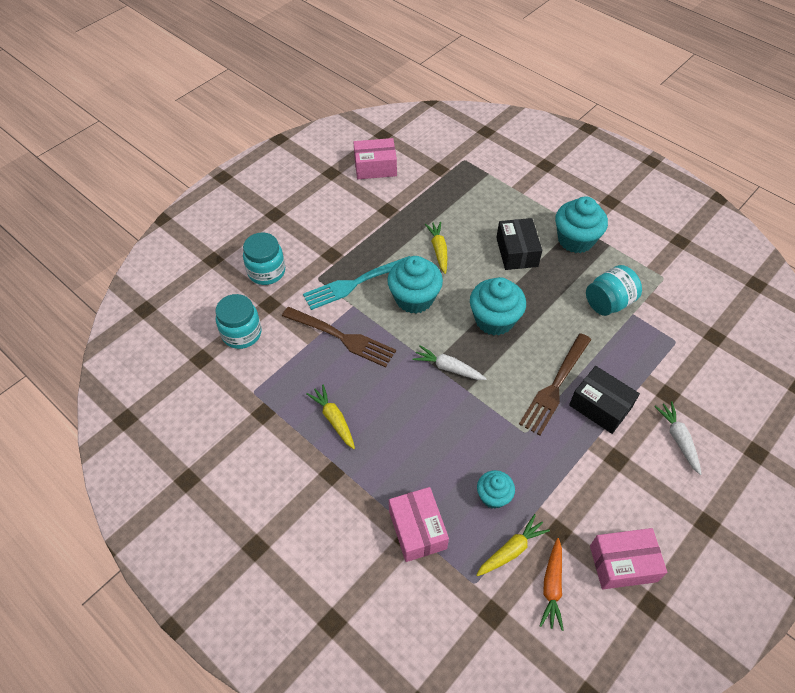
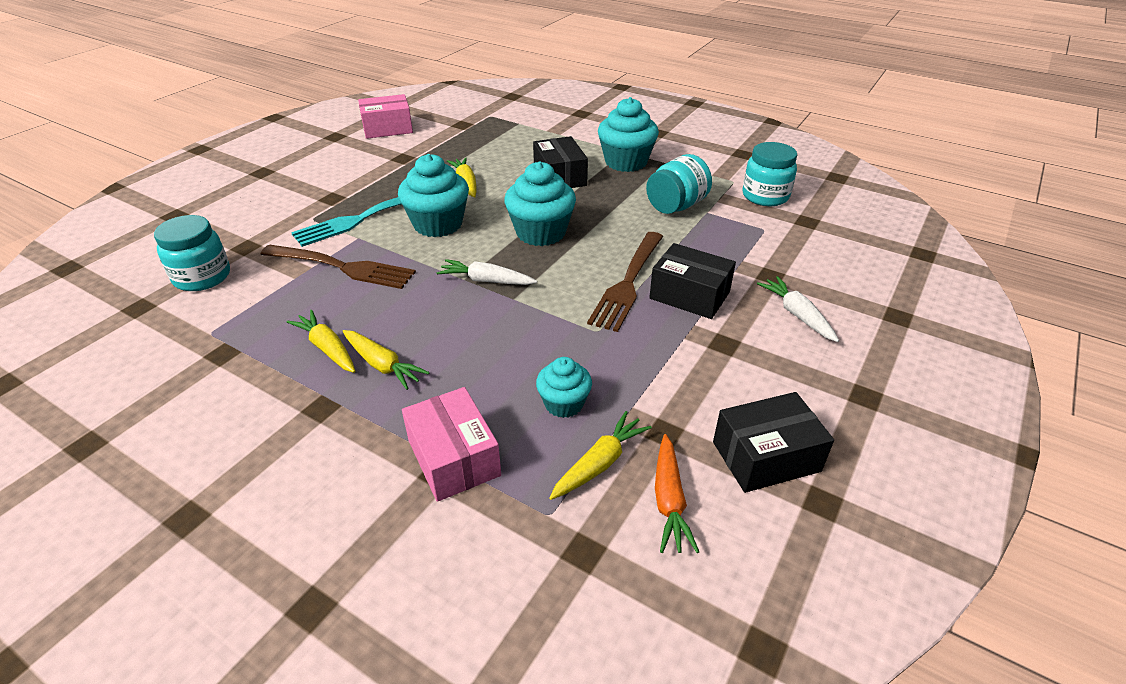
camera: 10 degrees left, 15 degrees down
(266, 271) = (245, 219): turquoise jar -> turquoise jar (765, 196)
(372, 441) = (382, 365): none -> yellow carrot
(623, 563) = (766, 457): pink box -> black box

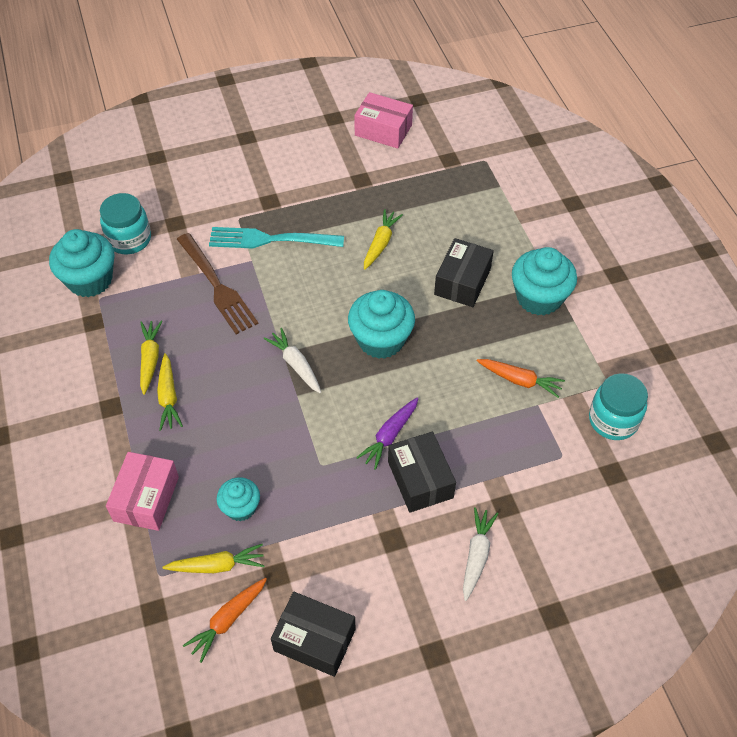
camera: 40 degrees right, 15 degrees up
(438, 224) = (316, 281): turquoise cupcake -> turquoise cupcake (90, 280)
(628, 283) = (389, 436): brown fork -> purple carrot
(676, 206) = (520, 380): turquoise jar -> orange carrot

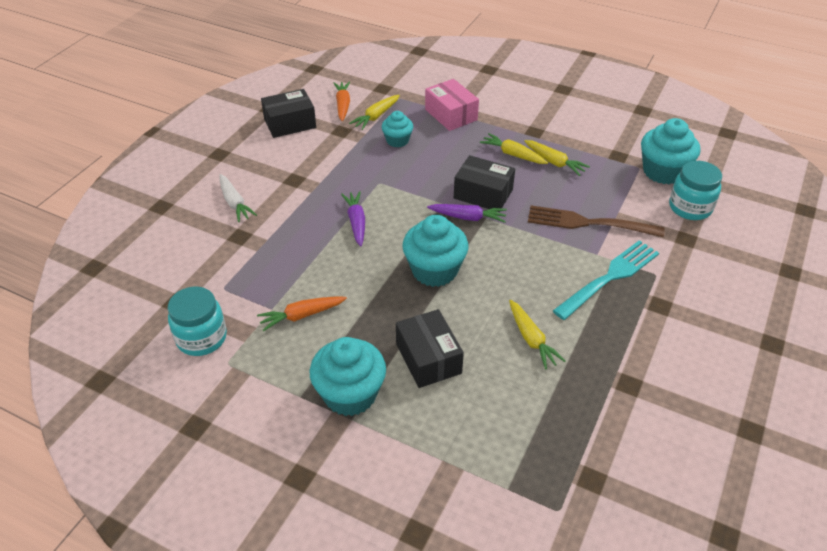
camera: 135 degrees right, 10 degrees down
(295, 364) = (468, 217): white carrot -> purple carrot
(383, 130) = (692, 457): pink box -> none
(420, 479) = (310, 214): black box -> black box (483, 194)

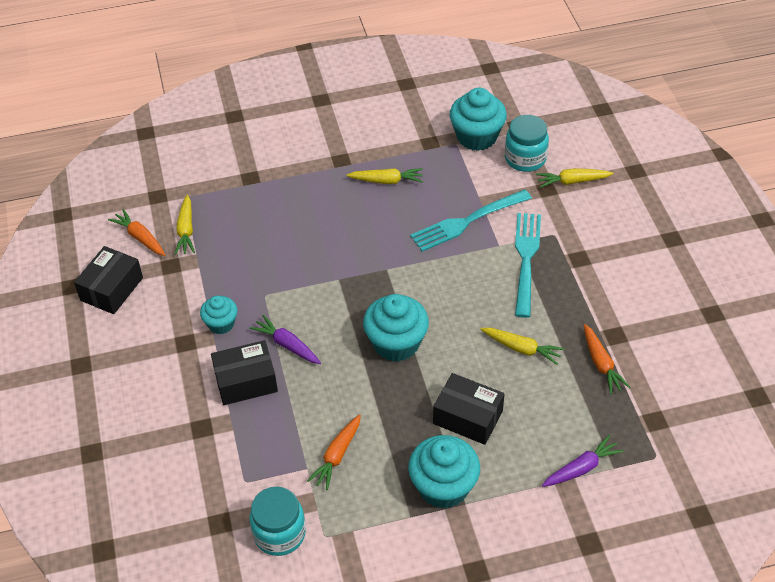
camera: 40 degrees left, 5 degrees up
(235, 203) = (158, 401): white carrot -> none
(397, 140) = (233, 243): turquoise cupcake -> turquoise cupcake (221, 324)
(451, 115) = (252, 186): pink box -> none
(468, 217) = (372, 278): purple carrot -> purple carrot (581, 468)
(483, 194) = (361, 248): black box -> black box (246, 381)
(513, 154) = (346, 194): yellow carrot -> yellow carrot (572, 181)
(588, 223) = (467, 221): brown fork -> turquoise fork
(590, 398) = (601, 364): none -> orange carrot

